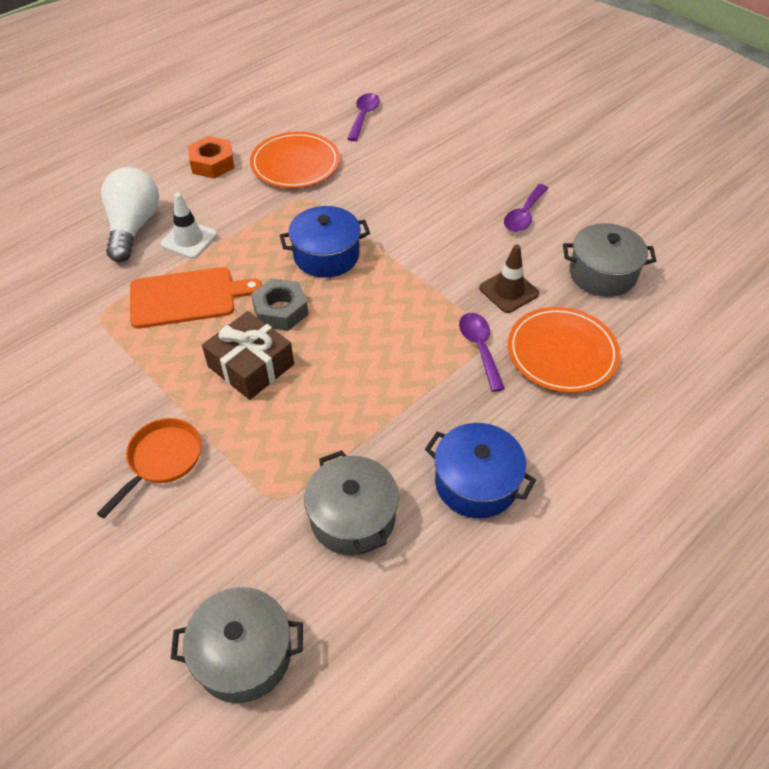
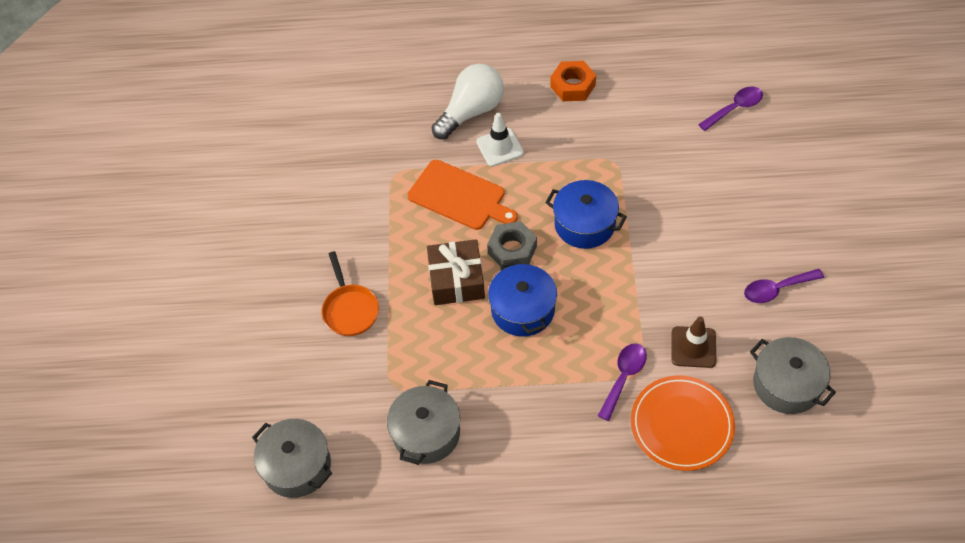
camera: 45 degrees right, 5 degrees up
(162, 460) = (350, 309): orange pan -> orange pan turned 90 degrees clockwise
(295, 164) = (635, 124): orange plate -> none
(476, 483) = (523, 471): blue pot -> blue pot (523, 310)

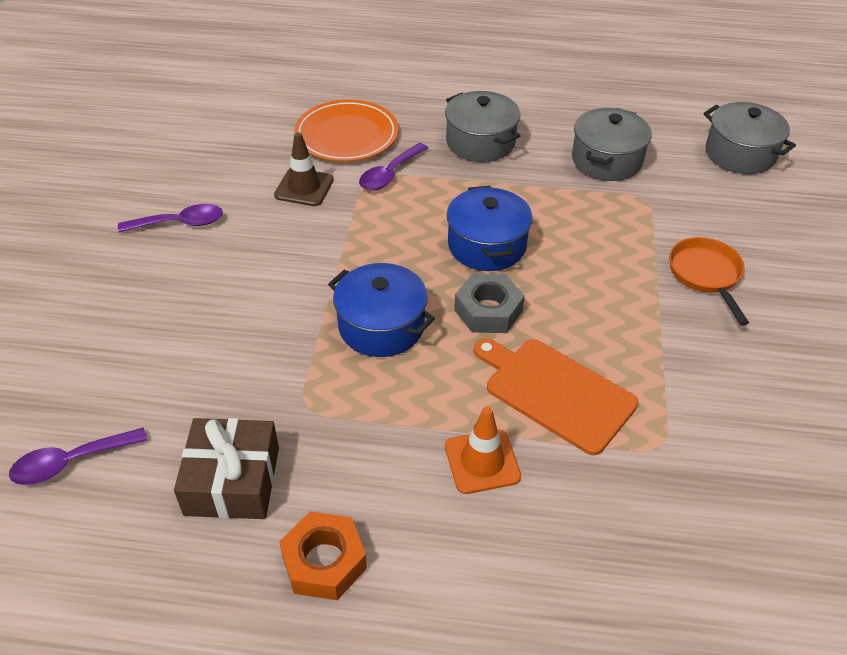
camera: 175 degrees left, 10 degrees down
(456, 280) = (567, 287): brown gift -> brown gift (232, 481)
(471, 112) = (523, 540): white light bulb -> none
(499, 147) = (482, 461): white traffic cone -> orange traffic cone
(786, 384) = (226, 148): grey pot -> grey pot (480, 142)

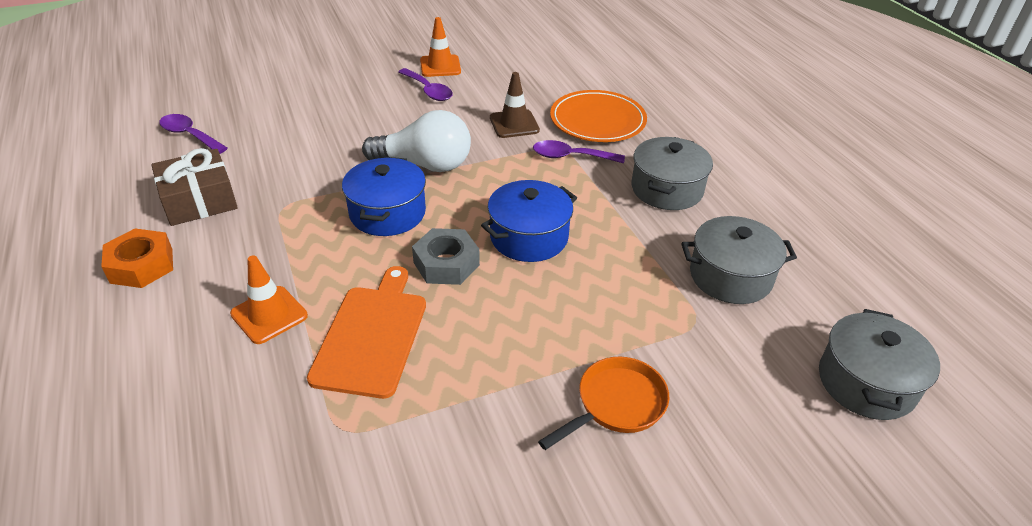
camera: 60 degrees right, 5 degrees down
(137, 197) = (440, 66): none -> orange traffic cone
(320, 272) = (425, 164): none -> white light bulb

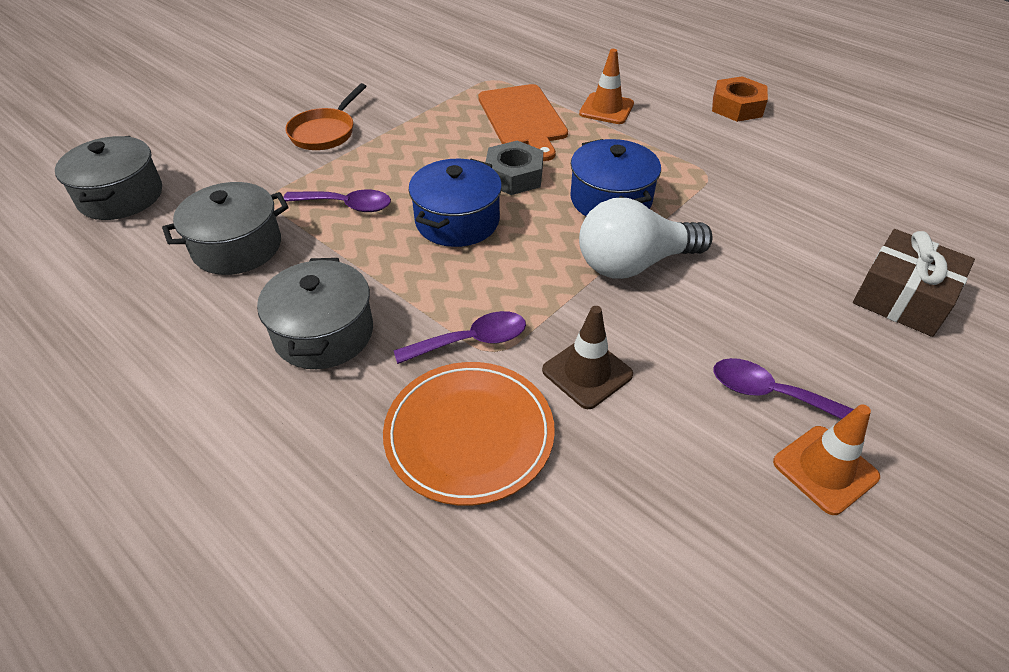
camera: 155 degrees right, 5 degrees up
(190, 135) = (912, 209): purple spoon -> purple spoon (346, 205)
(199, 200) = (783, 157): brown gift -> brown gift (903, 297)

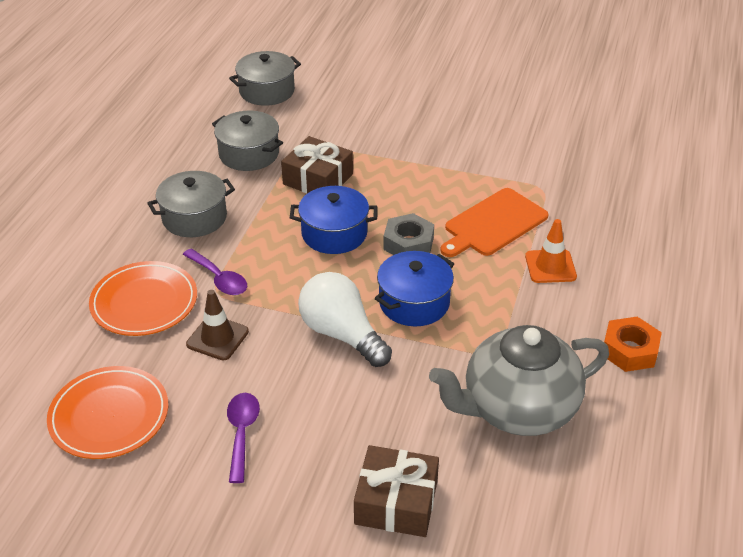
camera: 65 degrees right, 5 degrees down
(325, 132) = (394, 137): orange pan -> none
(346, 205) = (318, 179): purple spoon -> brown gift
(695, 536) = (109, 416): none -> orange plate
(791, 184) = (517, 409): none -> grey teapot
(825, 469) = (185, 470): orange traffic cone -> none

